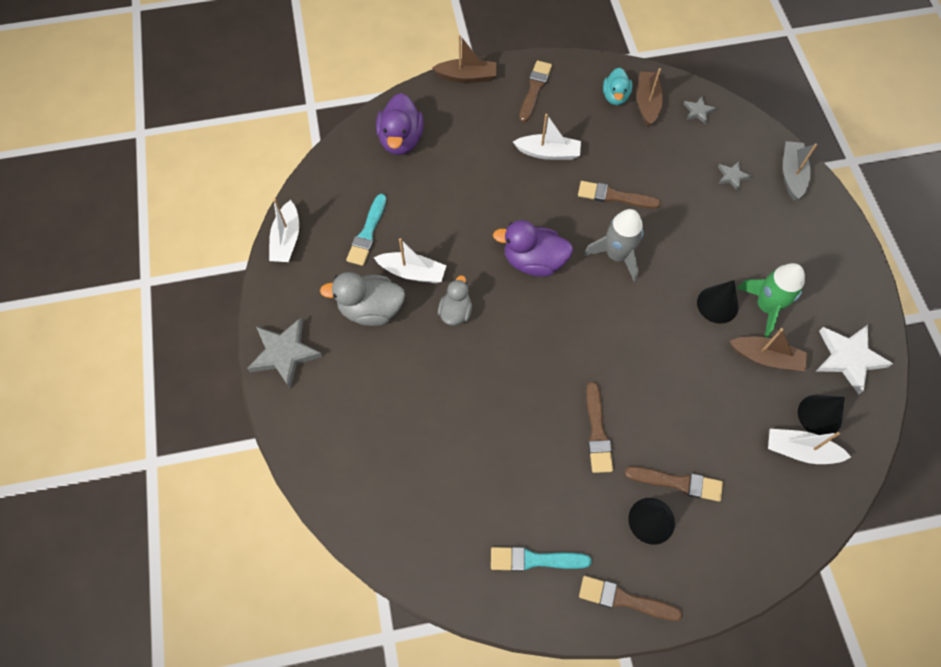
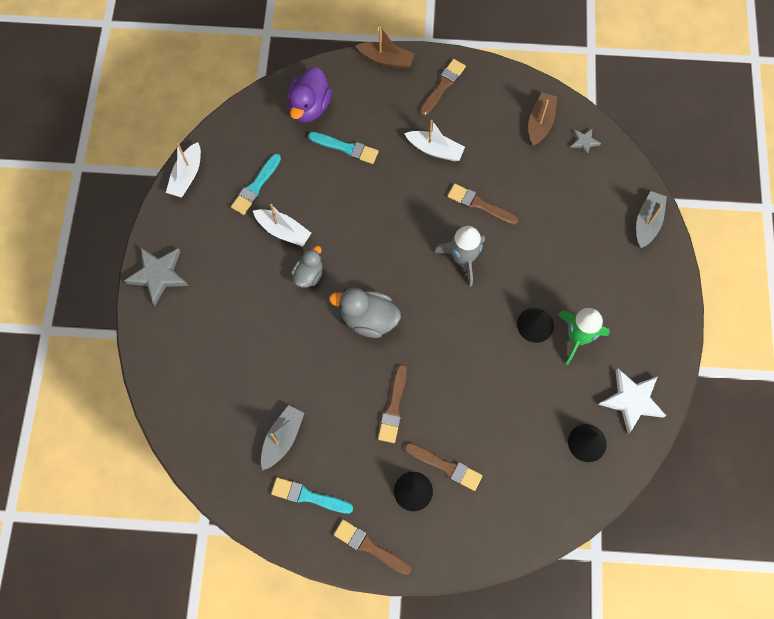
camera: 15 degrees right, 5 degrees up
(371, 309) = (239, 255): grey duck -> grey duck (368, 319)
(453, 172) = (346, 148): none -> turquoise brush
(483, 501) = (282, 439): none -> grey boat
(533, 261) = (389, 246): purple duck -> none
(615, 97) = (513, 110): turquoise duck -> none
(732, 176) = (592, 211): grey star -> none
(766, 357) = (560, 382): brown boat -> none
(800, 450) = (558, 467): white boat -> none

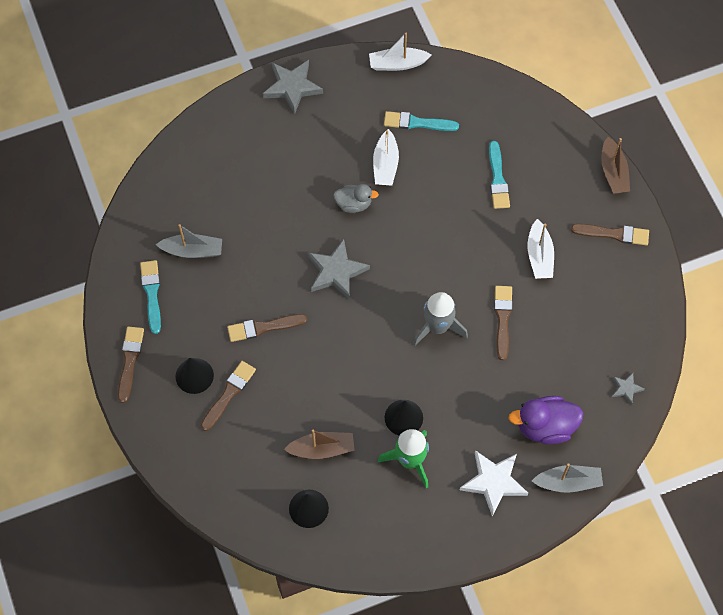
camera: 65 degrees right, 5 degrees down
(309, 107) = (523, 130): purple duck -> purple duck (545, 427)
(368, 319) = (336, 271): grey duck -> grey star
(445, 466) = (229, 394): brown brush -> brown brush turned 150 degrees counterclockwise
(540, 123) = (624, 339): brown boat -> brown boat (322, 449)
(632, 400) = (370, 534): white star -> white star (493, 482)

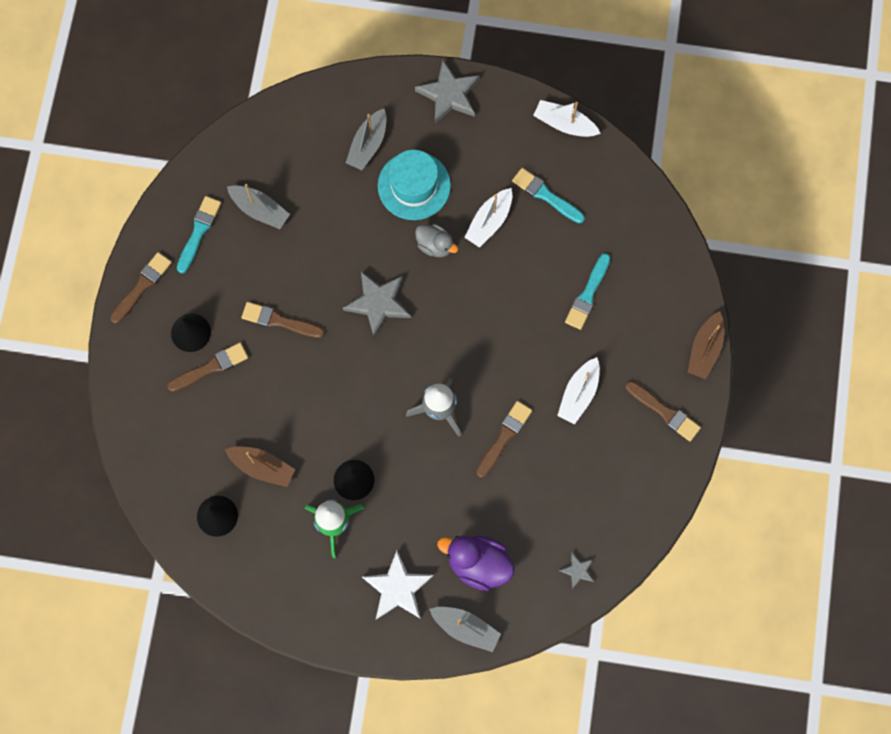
camera: 30 degrees right, 10 degrees up
(250, 156) = (368, 144): none -> grey boat
(308, 168) = (414, 185): none -> turquoise hat

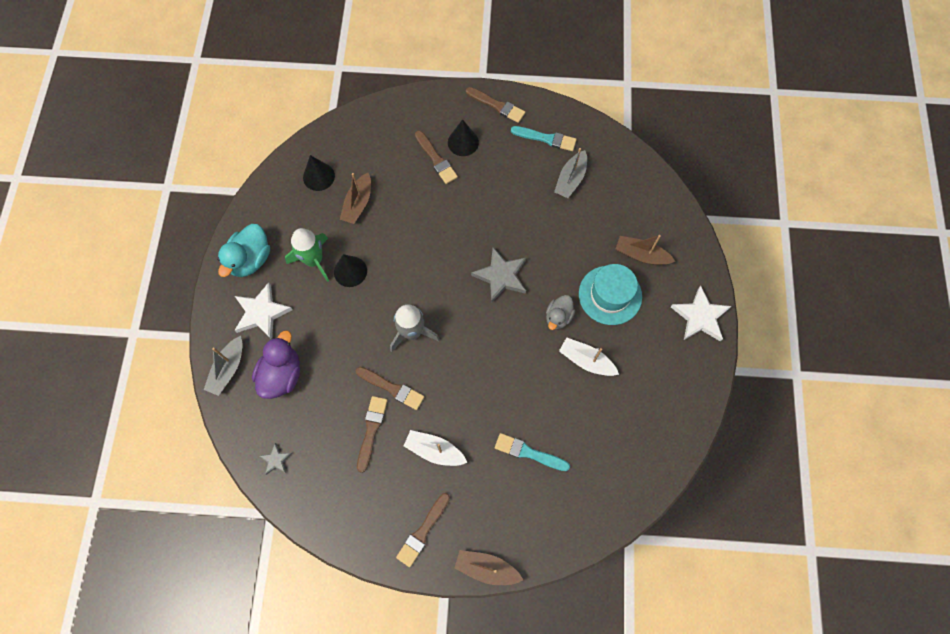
camera: 85 degrees right, 5 degrees down
(279, 321) = (478, 203): brown brush -> brown brush (371, 430)
(325, 603) = (250, 259): none -> turquoise duck
(368, 144) = (641, 255): grey boat -> brown boat
(449, 95) = (700, 317): grey star -> white star
(546, 195) = (618, 408): turquoise brush -> none
(564, 124) = (691, 420): white boat -> none

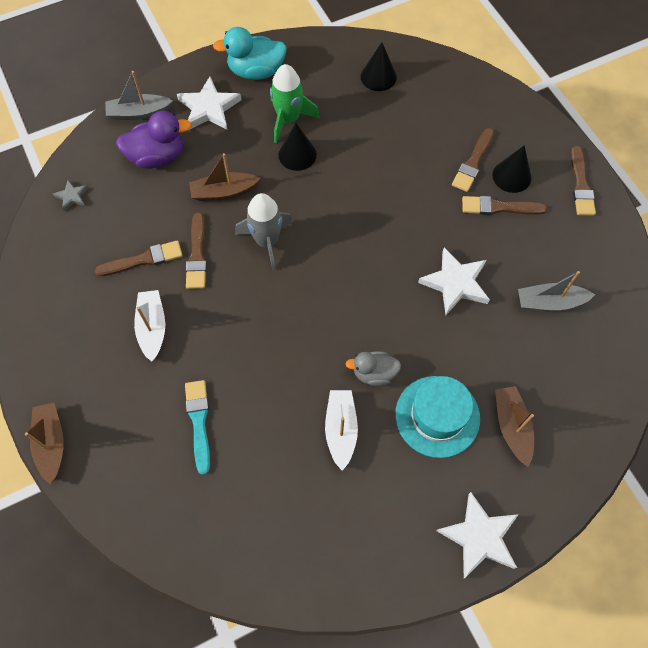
camera: 60 degrees right, 5 degrees down
(358, 204) = (373, 123): brown boat -> brown boat (224, 192)
(423, 531) = (62, 361): brown brush -> brown brush (499, 207)
(501, 276) = (383, 291): grey star -> none
(522, 227) = (455, 283): none -> white star
(546, 139) = (580, 252): turquoise brush -> none

